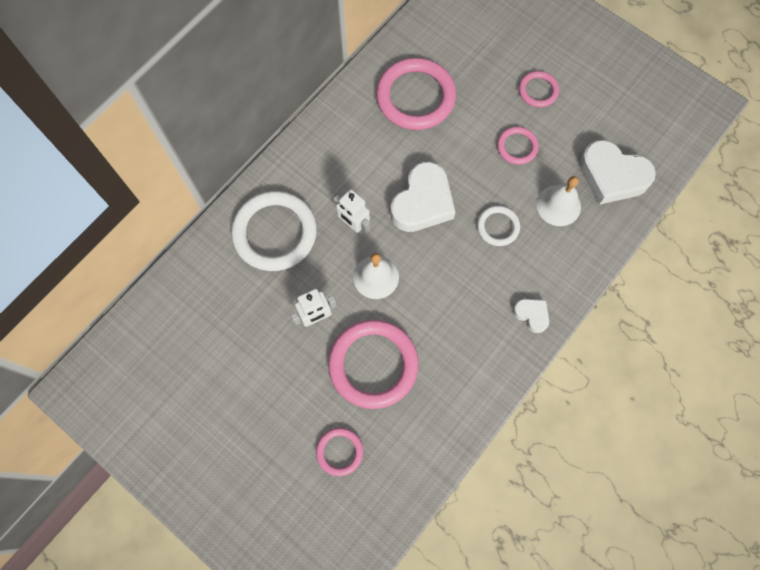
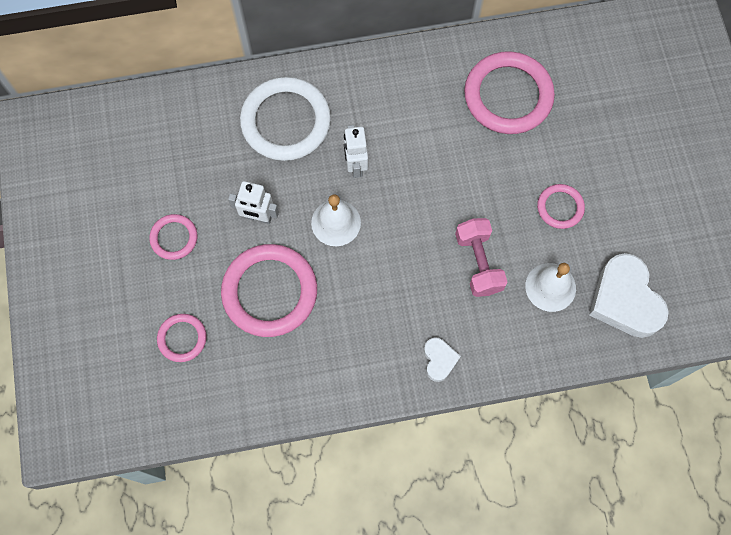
camera: 40 degrees right, 0 degrees up
(422, 202) = (431, 191): white heart -> none
(498, 227) = (478, 263): white ring -> pink dumbbell
(538, 91) = (626, 172): pink ring -> pink ring (174, 238)

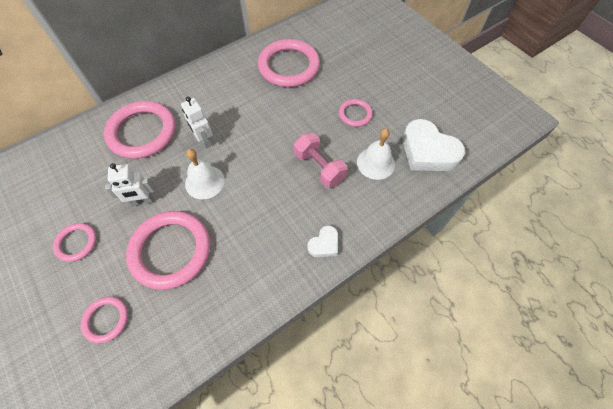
camera: 25 degrees left, 10 degrees down
(286, 121) = (142, 132): white ring -> pink ring
(439, 360) = (324, 244): white heart -> white heart turned 75 degrees clockwise

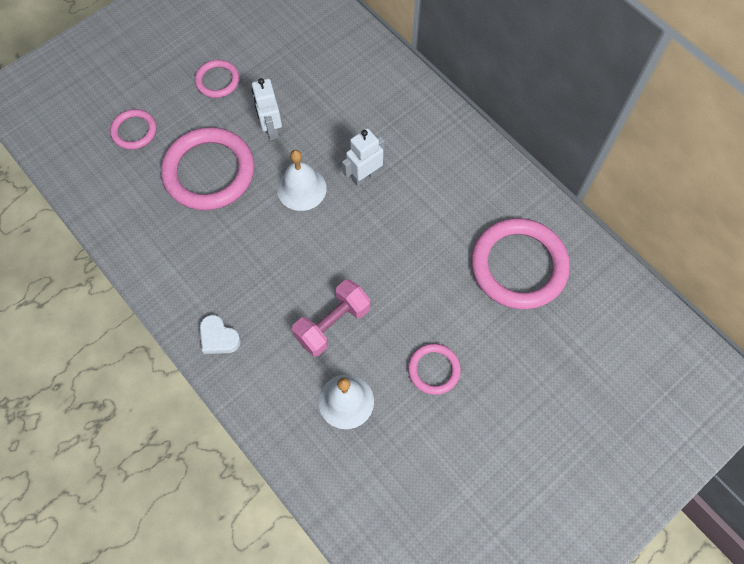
camera: 85 degrees right, 5 degrees up
(142, 132) = (371, 104): pink ring -> none
(428, 151) = (373, 480): white heart -> none

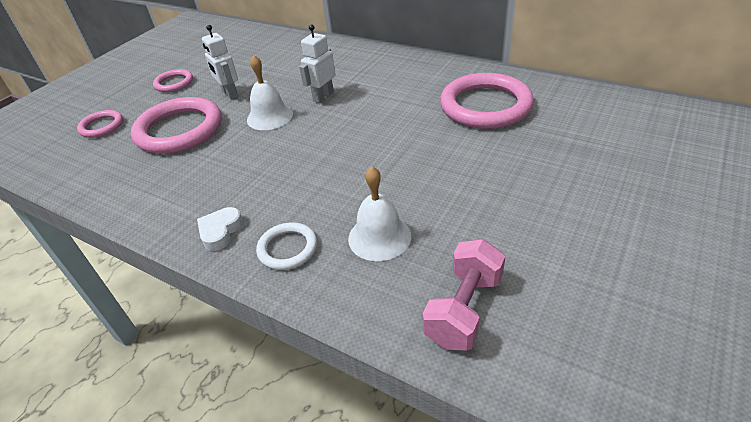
camera: 15 degrees left, 25 degrees down
(219, 337) = (220, 231): white heart -> white heart turned 90 degrees clockwise
(268, 382) = (287, 248): none -> white ring
(332, 324) = (337, 187): pink dumbbell -> pink dumbbell (464, 309)
(433, 370) = (455, 187): pink ring -> none

